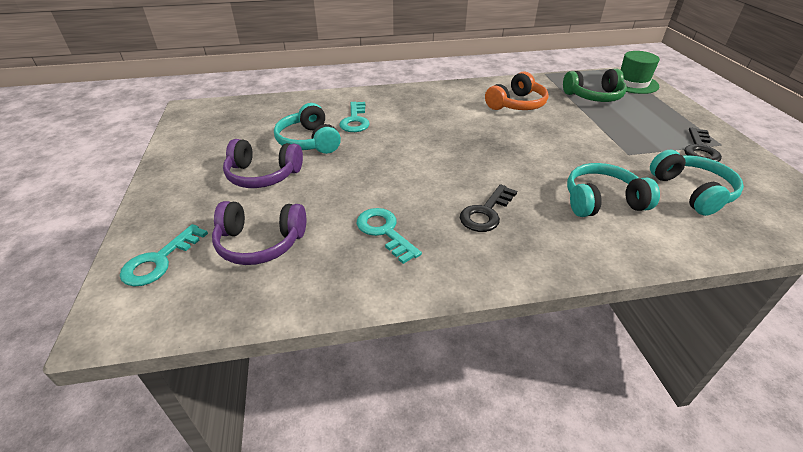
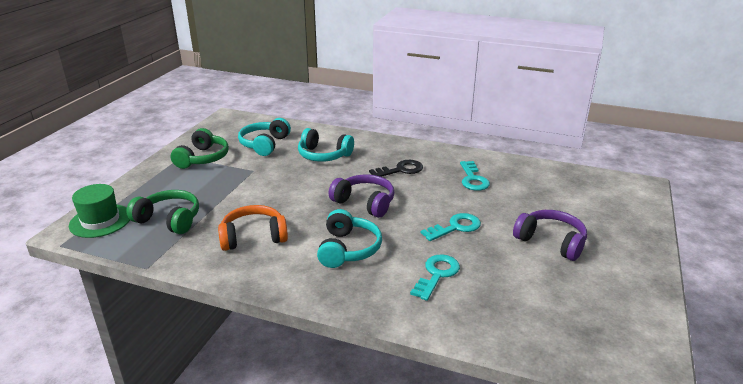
camera: 150 degrees left, 10 degrees down
(159, 261) = (625, 204): turquoise key -> turquoise key (455, 227)
(260, 243) = (556, 195): purple headphones -> purple headphones (364, 203)
(309, 141) = (498, 264): turquoise headphones -> turquoise headphones (348, 249)
(700, 150) = (203, 158): black key -> green headphones

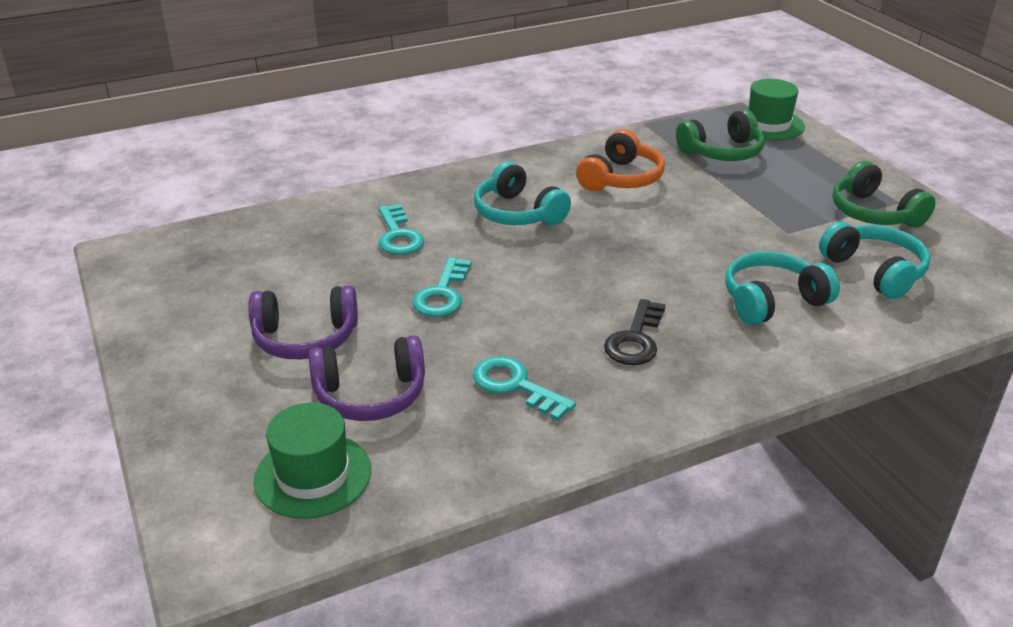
camera: 135 degrees right, 5 degrees up
(364, 203) = (590, 266): purple headphones -> purple headphones (370, 395)
(587, 190) = (313, 475): none -> green hat

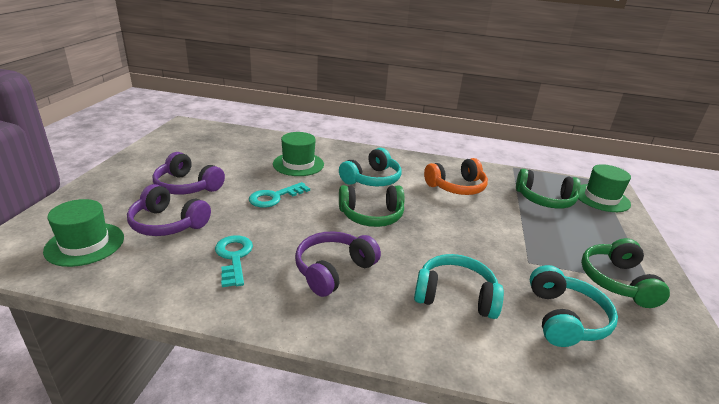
camera: 35 degrees right, 5 degrees down
(398, 236) = (298, 164): turquoise key -> green hat
(518, 213) = (372, 179): turquoise headphones -> turquoise headphones turned 135 degrees counterclockwise
(583, 259) = (371, 215): none -> green headphones
(635, 339) = (333, 270): black key -> purple headphones

